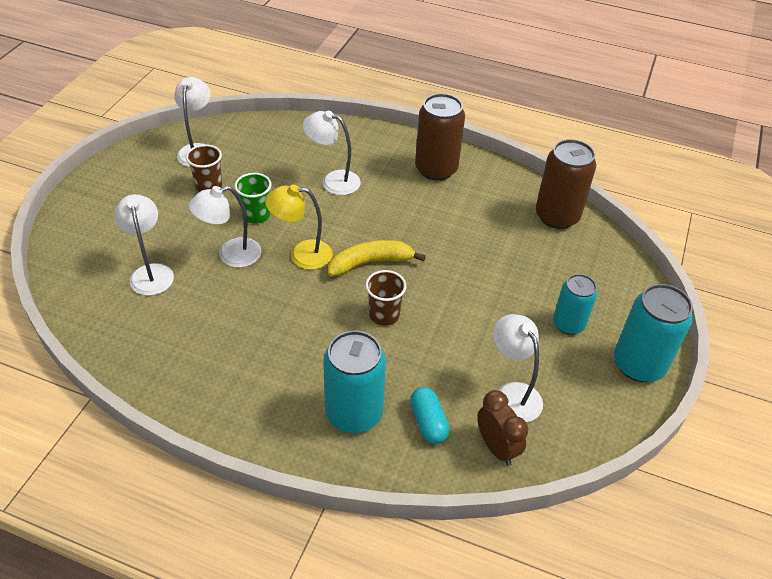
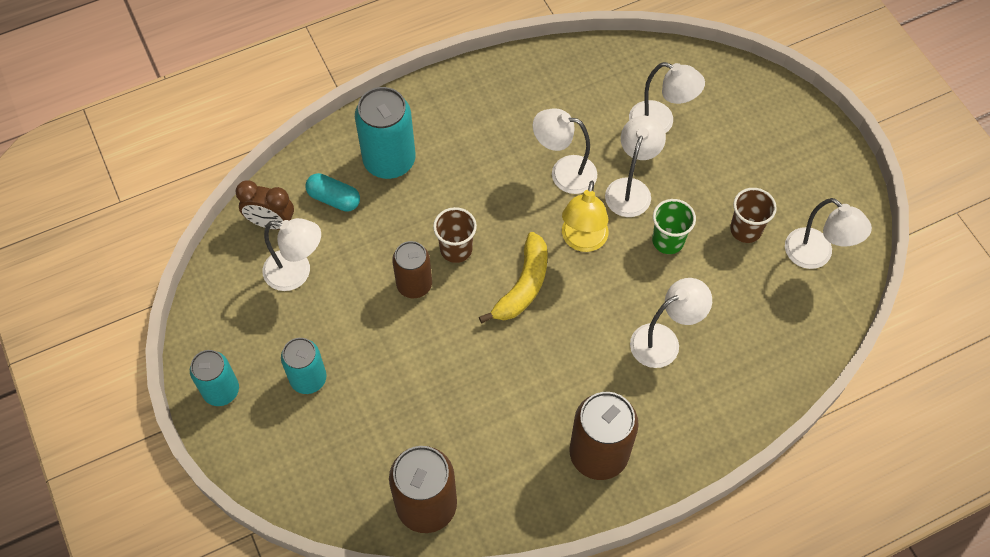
camera: 135 degrees right, 15 degrees up
(253, 298) = (564, 172): none -> white lamp
(302, 254) = (583, 241): yellow lamp -> yellow lamp turned 150 degrees clockwise
(437, 318) = (414, 284): none -> brown can
(638, 364) = (221, 390): turquoise can -> turquoise can, size x0.64

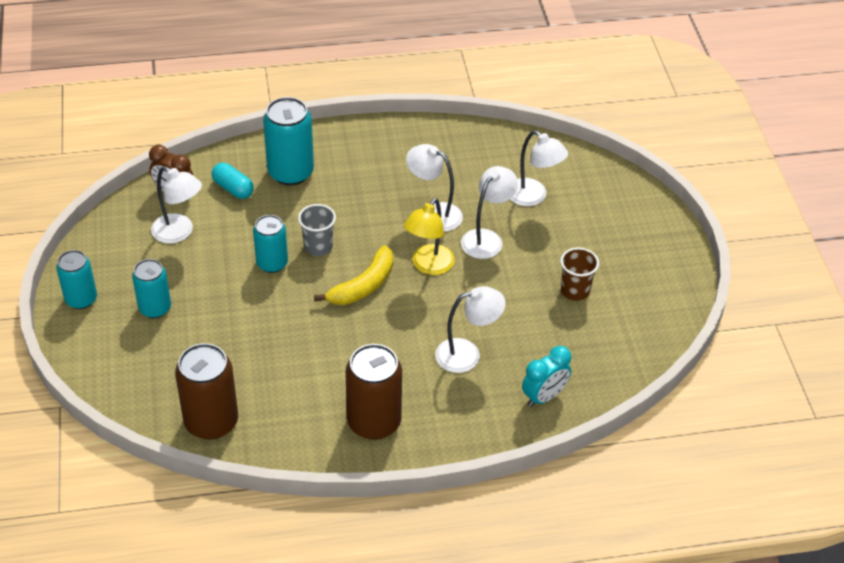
camera: 15 degrees right, 15 degrees down
(414, 284) = (272, 263): brown can -> turquoise can
(456, 249) = (318, 247): brown cup -> grey cup
(668, 241) = (502, 283): green cup -> none
(761, 370) = (544, 397): none -> turquoise clock
(816, 255) = (630, 324): white lamp -> none

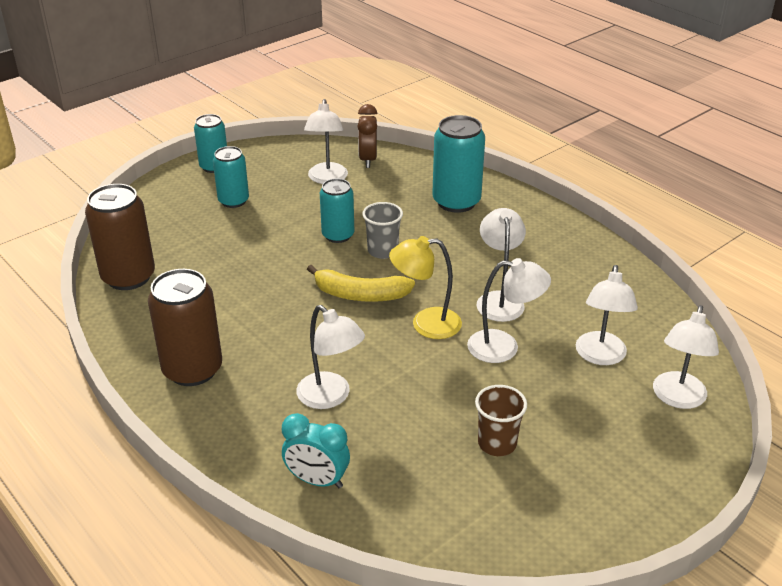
camera: 60 degrees right, 10 degrees down
(233, 188) = (404, 183): turquoise capsule -> none
(598, 185) = (677, 398): none -> white lamp

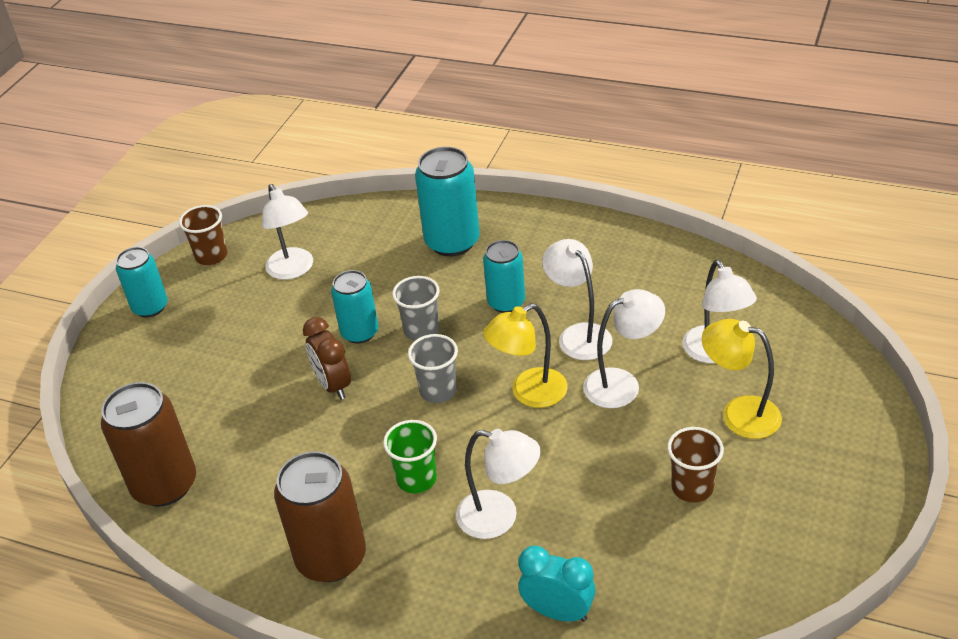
camera: 25 degrees left, 5 degrees up
(233, 201) = (209, 340): turquoise can -> turquoise can (506, 302)
(280, 150) = (211, 256): none -> brown cup
(294, 345) = (416, 479): none -> green cup
(317, 480) = (558, 612): turquoise clock -> turquoise clock turned 150 degrees counterclockwise
(360, 295) = (438, 391): yellow banana -> grey cup
(368, 160) = (320, 229): brown clock -> brown clock (333, 385)
(582, 408) = (739, 414): none -> yellow lamp
(677, 398) = (810, 364): white lamp -> none

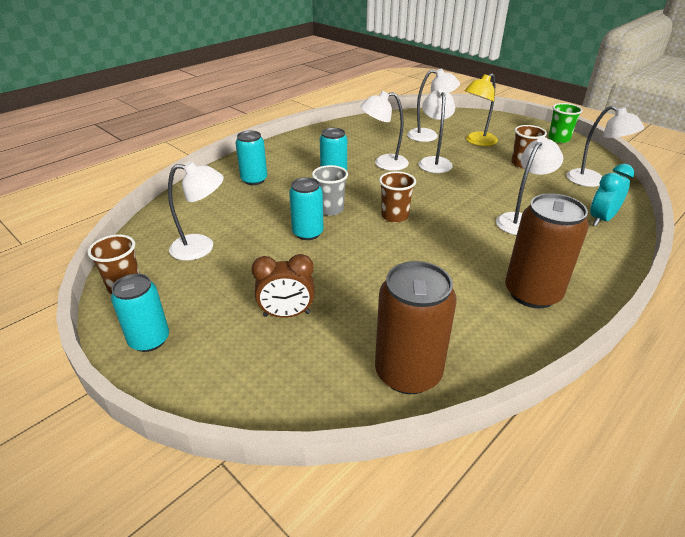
camera: 70 degrees left, 5 degrees down
(333, 385) = (354, 256): brown clock -> brown clock (287, 314)
(416, 479) = (472, 242): green cup -> green cup (558, 139)
(438, 391) = (394, 216): grey cup -> brown cup
(452, 242) = (254, 180): turquoise can -> turquoise can, size x0.64
(529, 393) = (421, 188): yellow lamp -> none
(690, 589) = (592, 181): none -> white lamp

